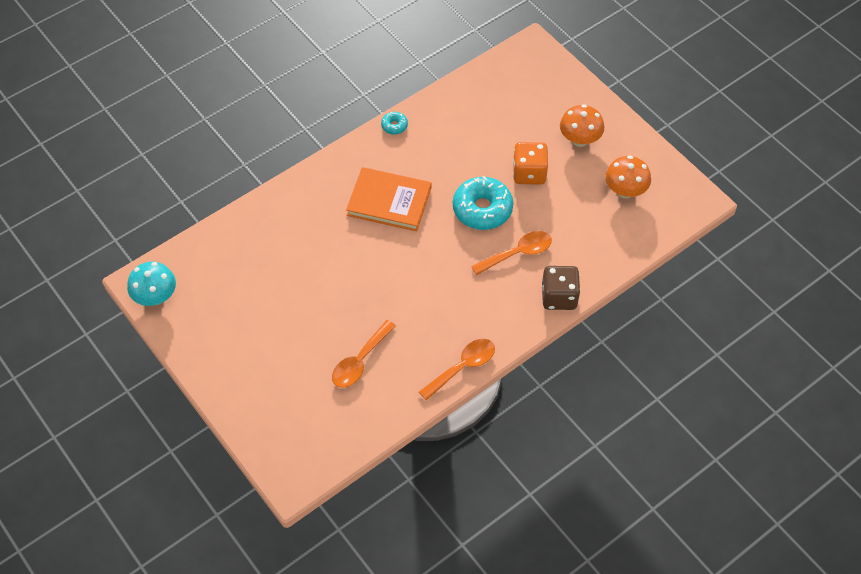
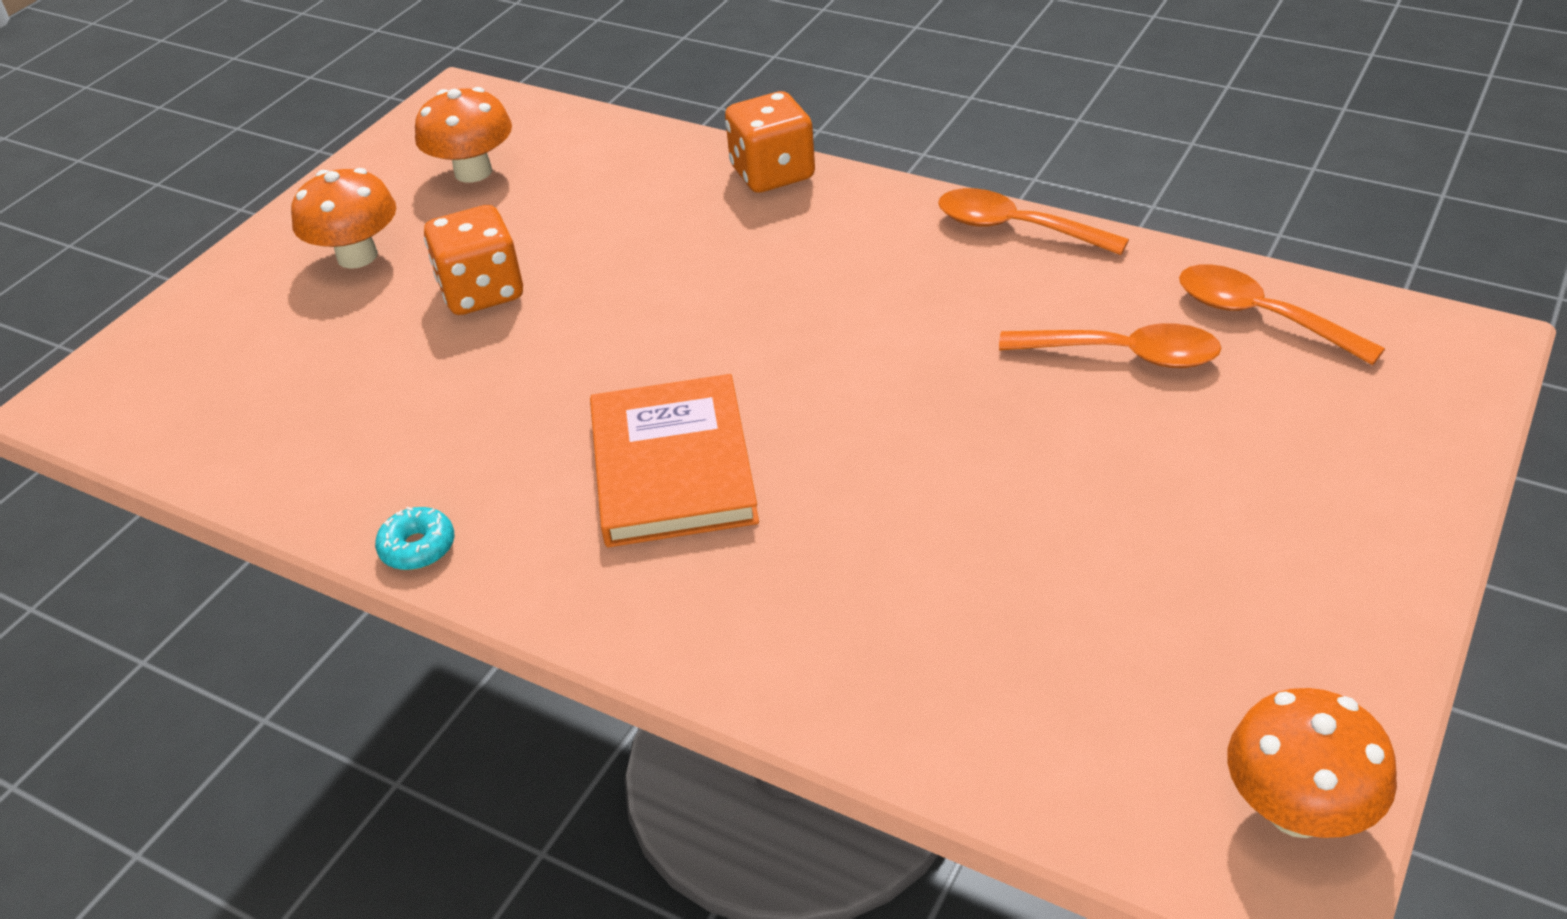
camera: 110 degrees left, 15 degrees down
(155, 297) = (1297, 810): turquoise mushroom -> orange mushroom
(482, 209) = (615, 323): turquoise donut -> none
(517, 253) = (703, 245): orange spoon -> orange spoon (1260, 316)
(559, 297) = (772, 173): brown dice -> orange dice

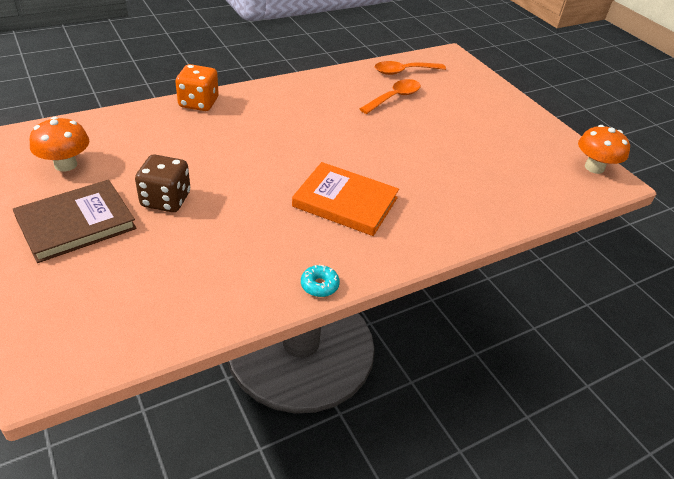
camera: 65 degrees left, 0 degrees up
(357, 256) = (76, 223): orange mushroom -> brown book
(482, 292) = (166, 200): orange dice -> brown dice
(1015, 228) = (306, 81): orange spoon -> none

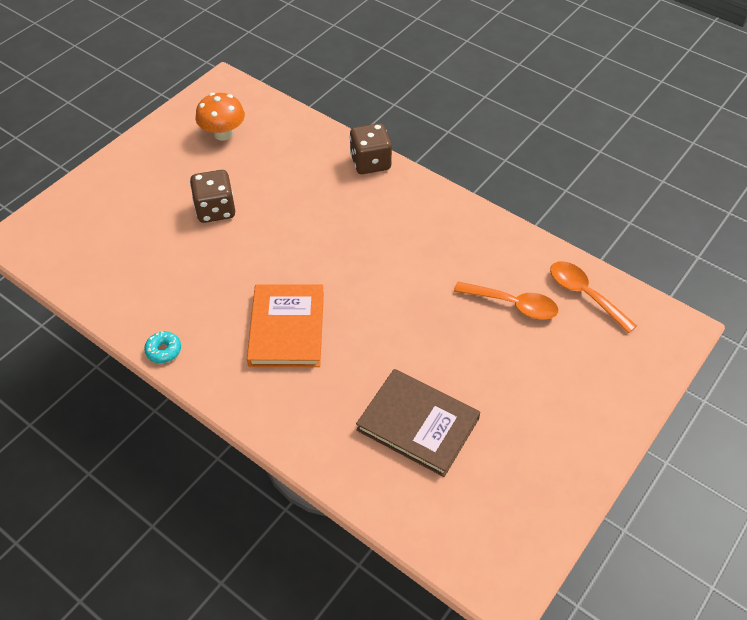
camera: 70 degrees right, 10 degrees up
(76, 223) = (159, 176): brown book -> brown book (418, 424)
(198, 103) = (370, 162): orange dice -> brown dice
(594, 167) = (518, 556): orange mushroom -> none

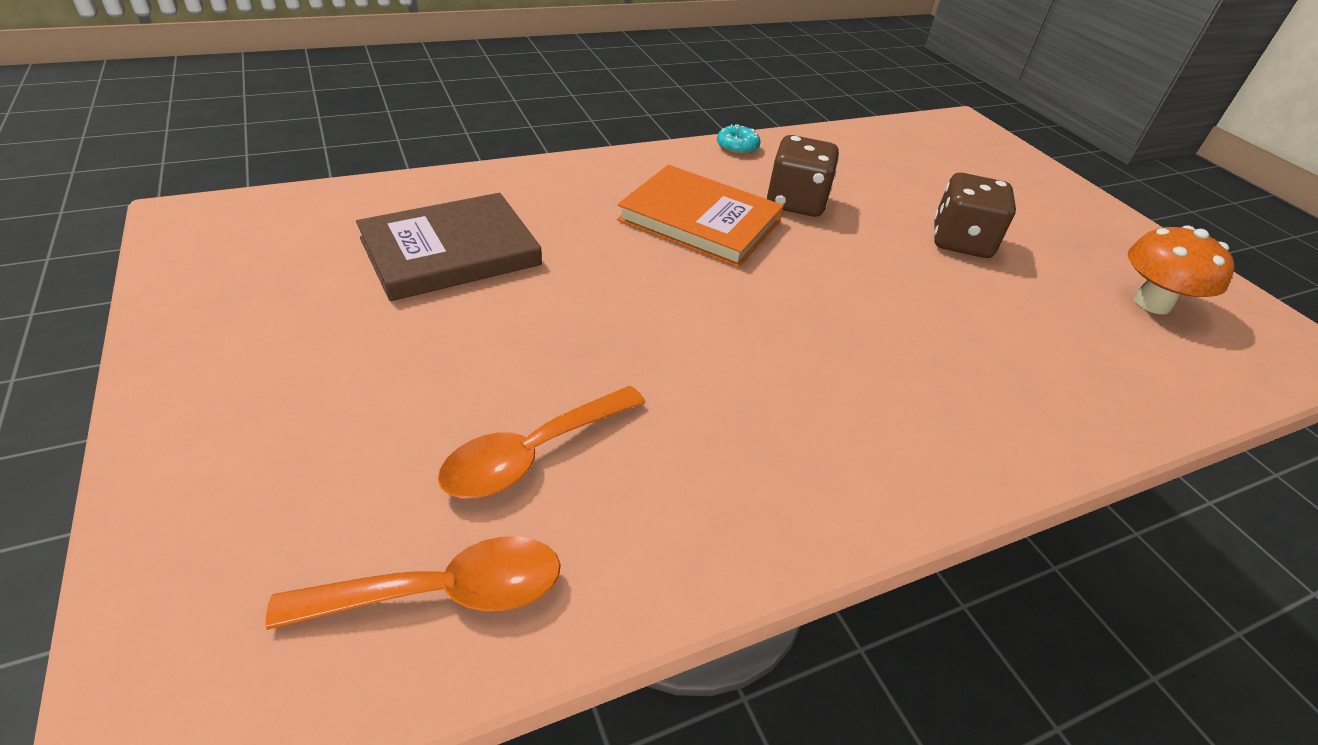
camera: 115 degrees right, 10 degrees down
(370, 162) = (1036, 443): brown dice -> brown dice (796, 202)

